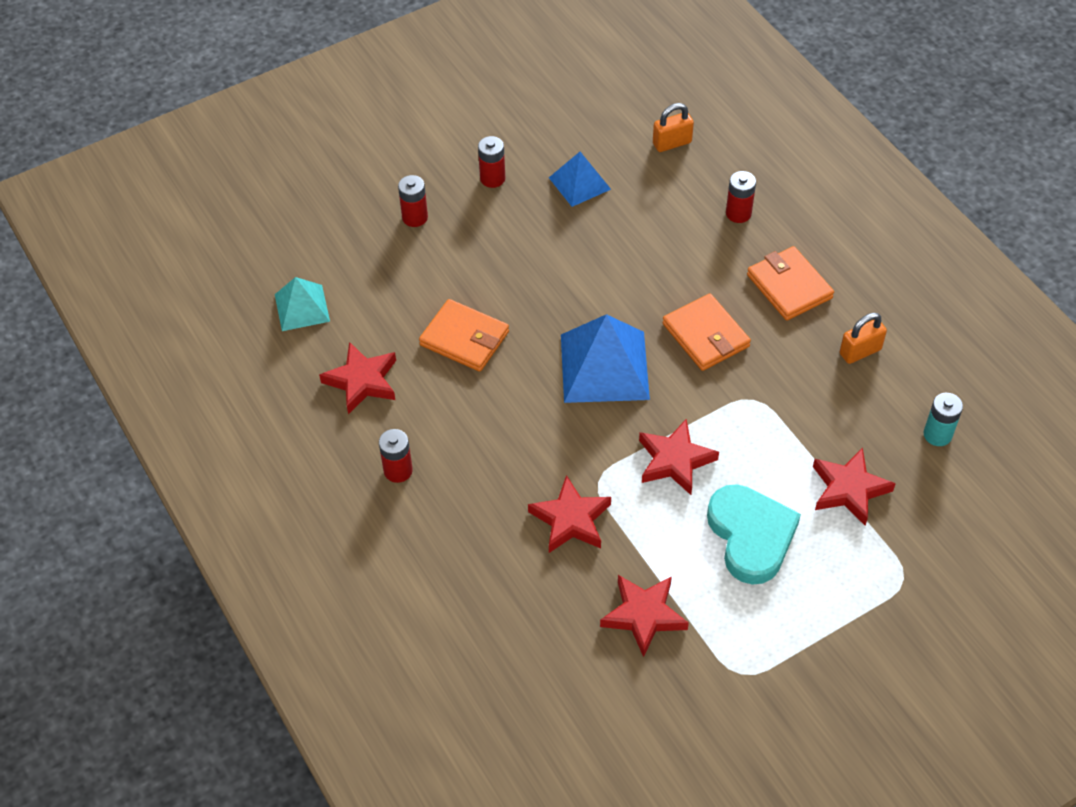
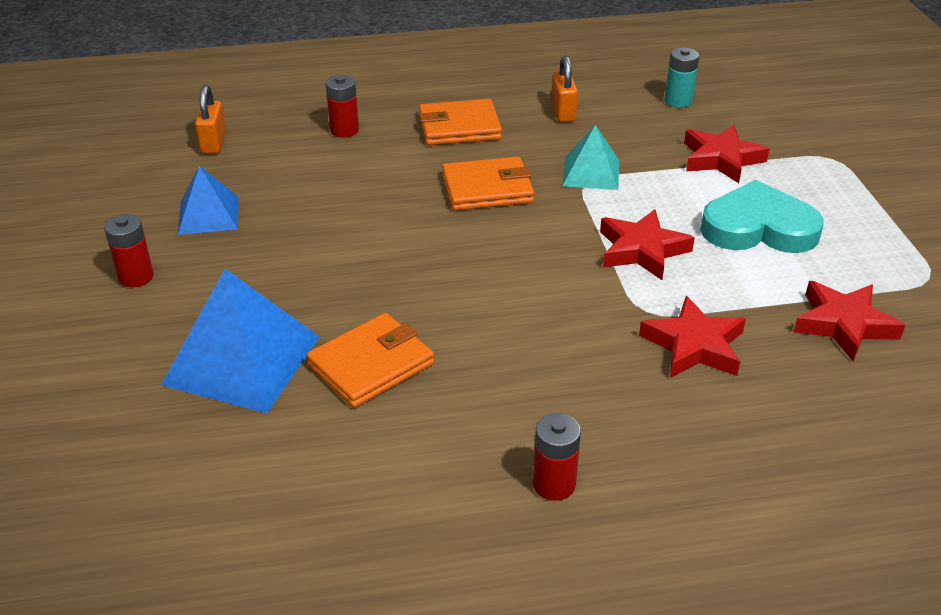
camera: 70 degrees left, 15 degrees down
(302, 308) = (194, 521): turquoise pyramid -> turquoise pyramid (591, 173)
(362, 381) = (378, 484): red star -> none
(415, 217) = (134, 359): red battery -> none
(604, 366) = (486, 265): blue pyramid -> blue pyramid (242, 360)

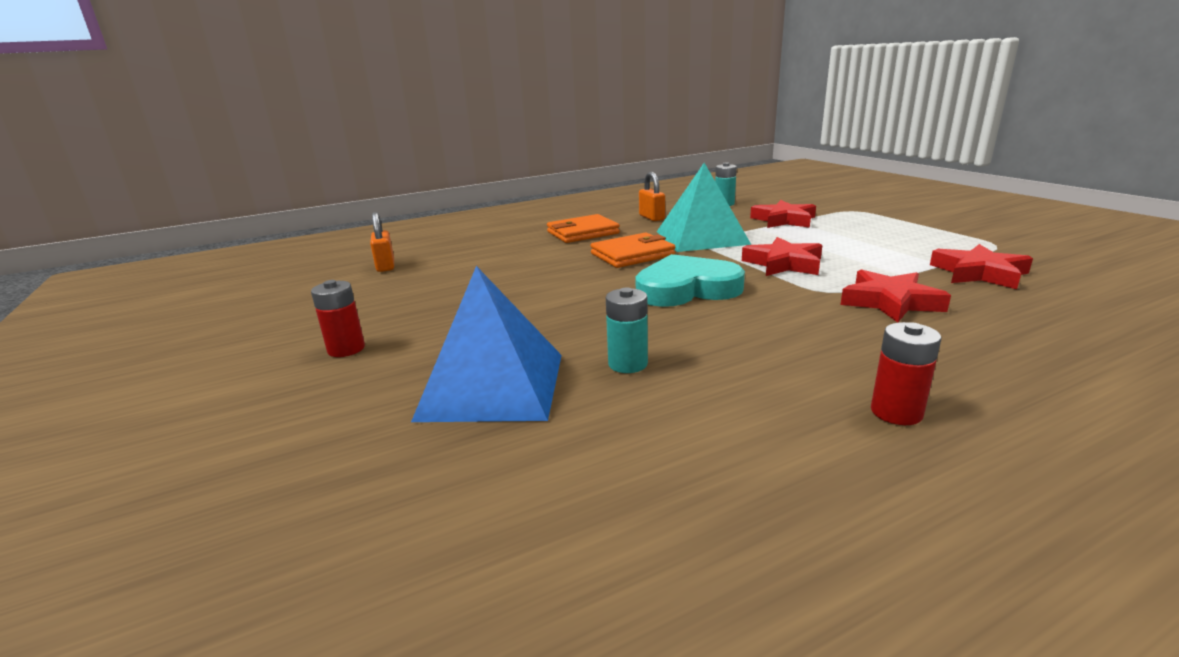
camera: 15 degrees left, 15 degrees down
(208, 215) = (402, 302): blue pyramid -> none
(344, 130) = (493, 245): red battery -> none
(371, 364) = (628, 364): orange wallet -> turquoise battery
(591, 173) = (702, 237): turquoise pyramid -> turquoise pyramid, size x1.70
(758, 227) = (850, 242): turquoise heart -> turquoise heart (686, 289)

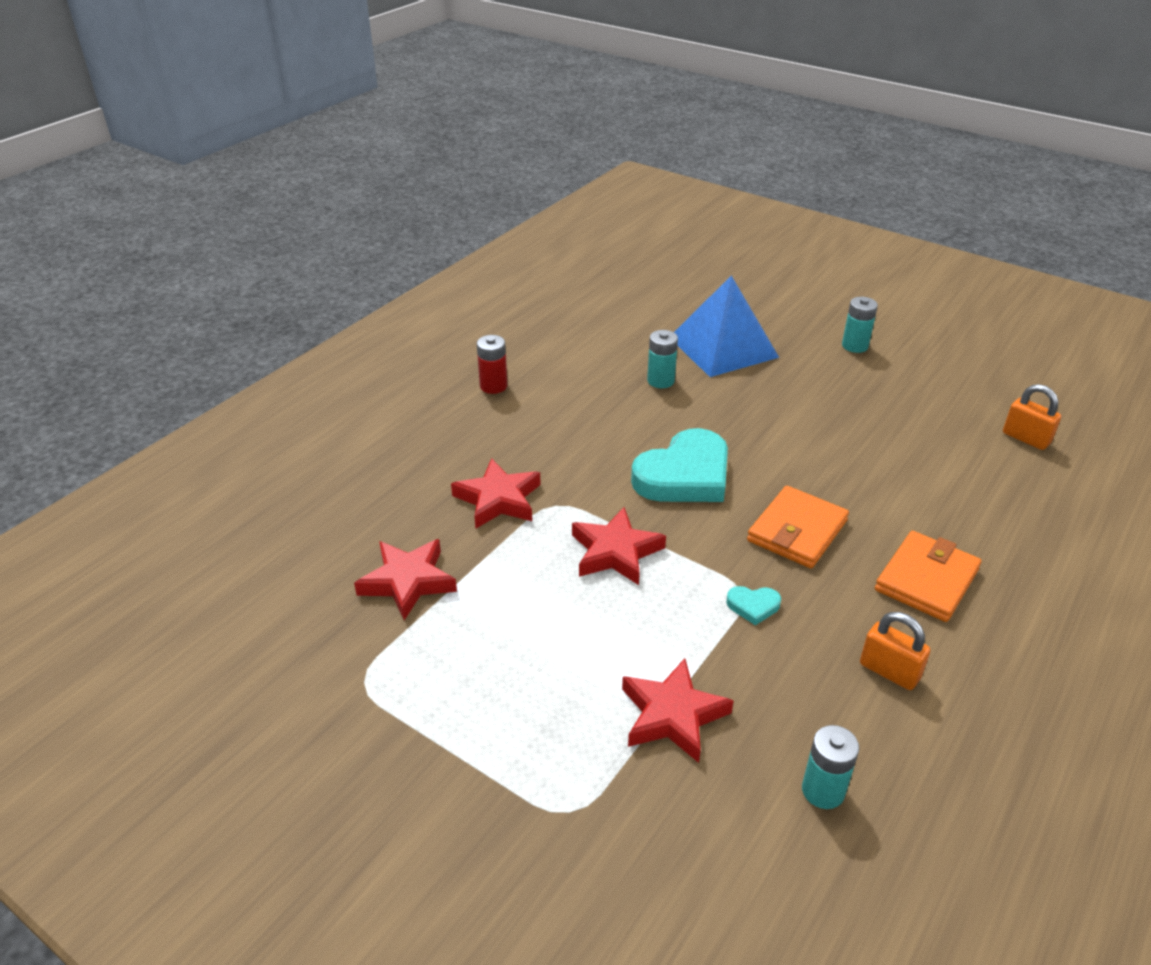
camera: 150 degrees right, 15 degrees up
(346, 349) = (855, 346): red battery -> turquoise battery
(702, 237) = (753, 606): turquoise pyramid -> turquoise heart

